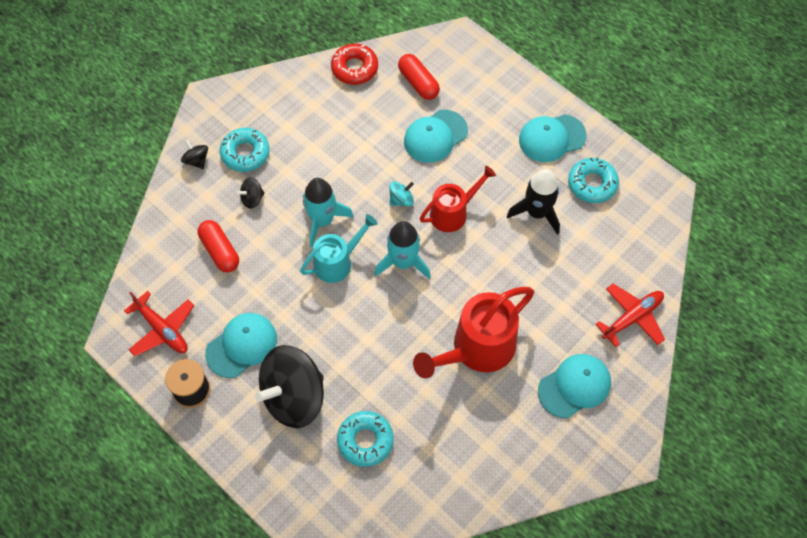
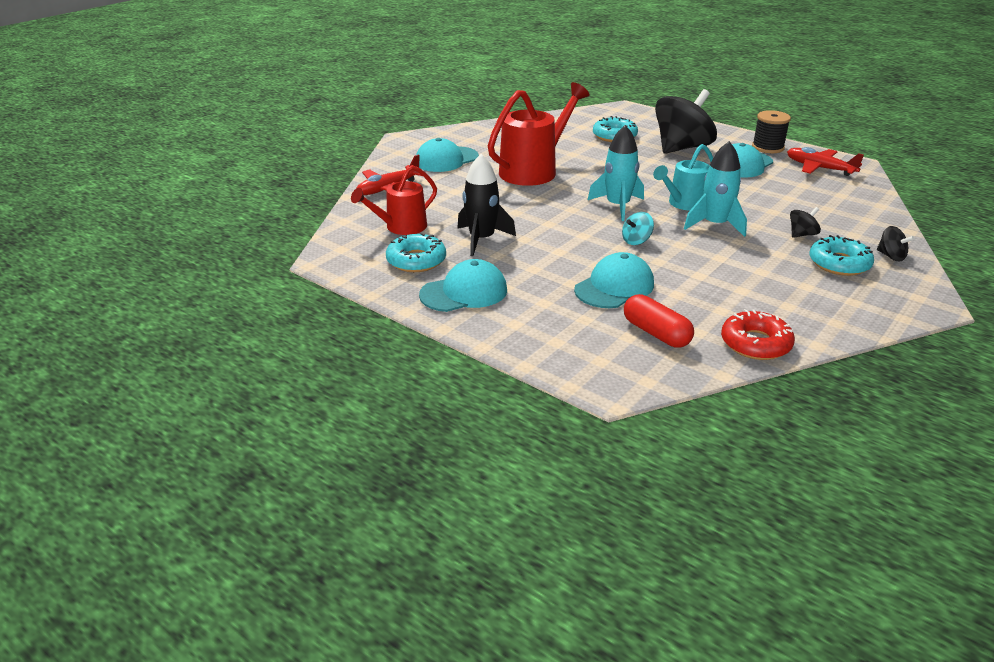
camera: 175 degrees right, 30 degrees down
(220, 251) = (806, 204): red capsule -> none
(453, 212) = (575, 235): red watering can -> red watering can (400, 227)

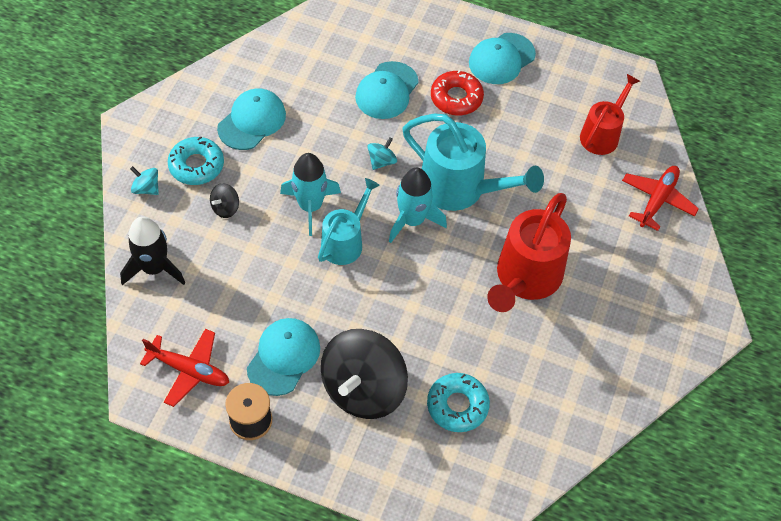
camera: 160 degrees right, 25 degrees up
(416, 260) = (560, 89): turquoise donut -> none
(446, 160) = (635, 281): turquoise cap -> turquoise cap (252, 121)
(481, 239) = (521, 132): black rocket -> black rocket (154, 268)
(563, 216) = (461, 189): none -> turquoise watering can
(656, 333) = (345, 45): red capsule -> none
(755, 343) = (273, 49): red donut -> red donut (456, 98)
(891, 256) = (146, 188): black spinning top -> turquoise spinning top

